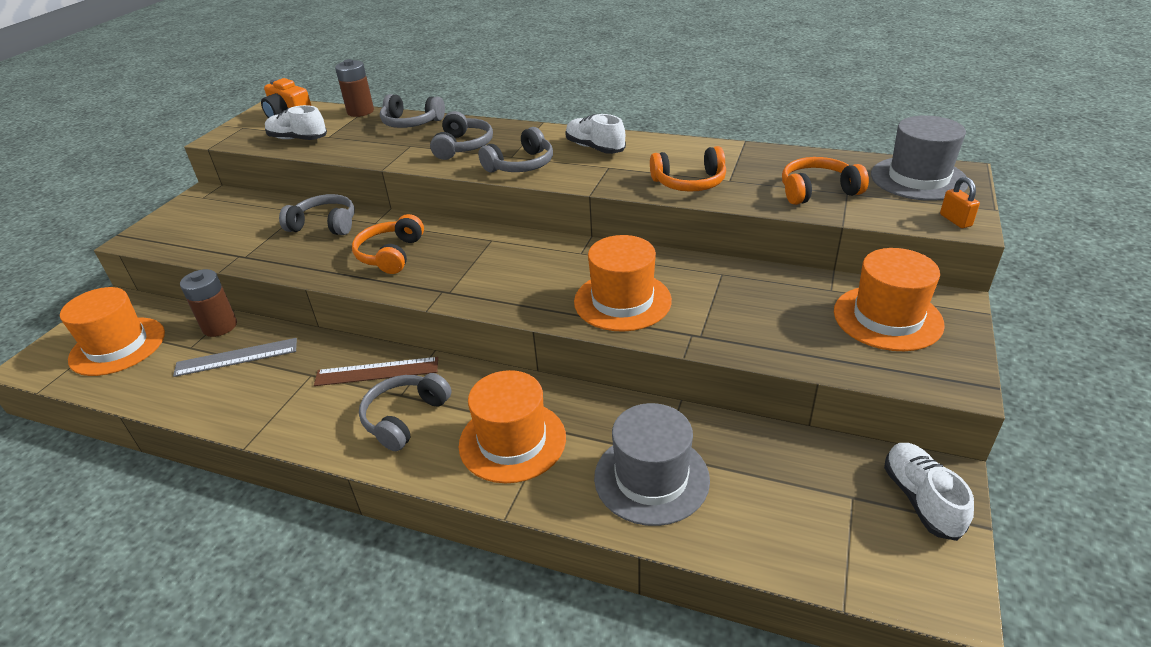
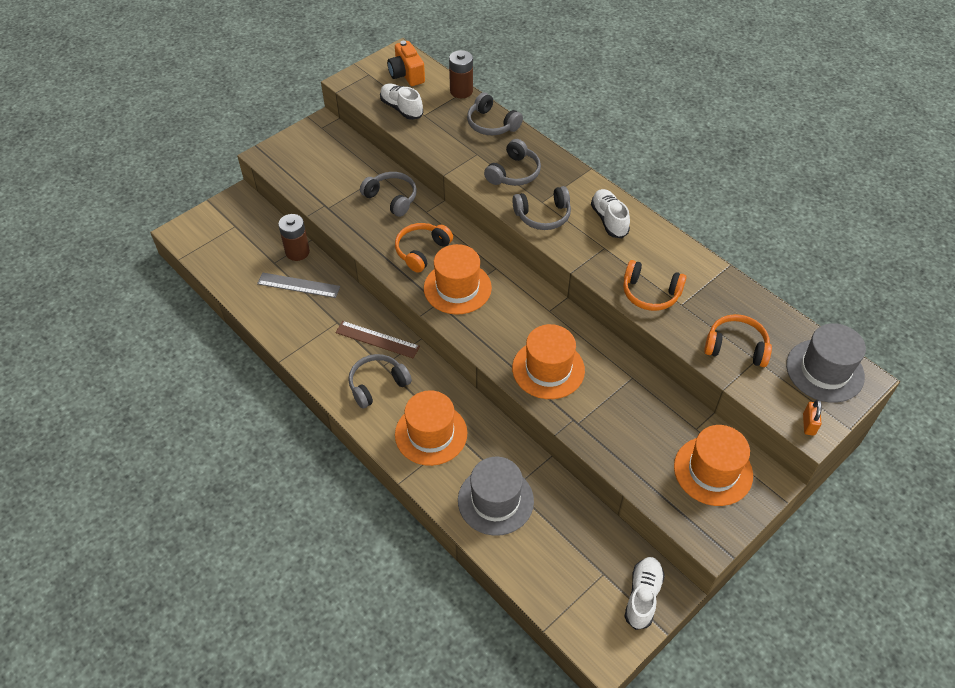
camera: 25 degrees right, 15 degrees up
(117, 346) = (232, 241): orange hat -> orange hat (457, 288)

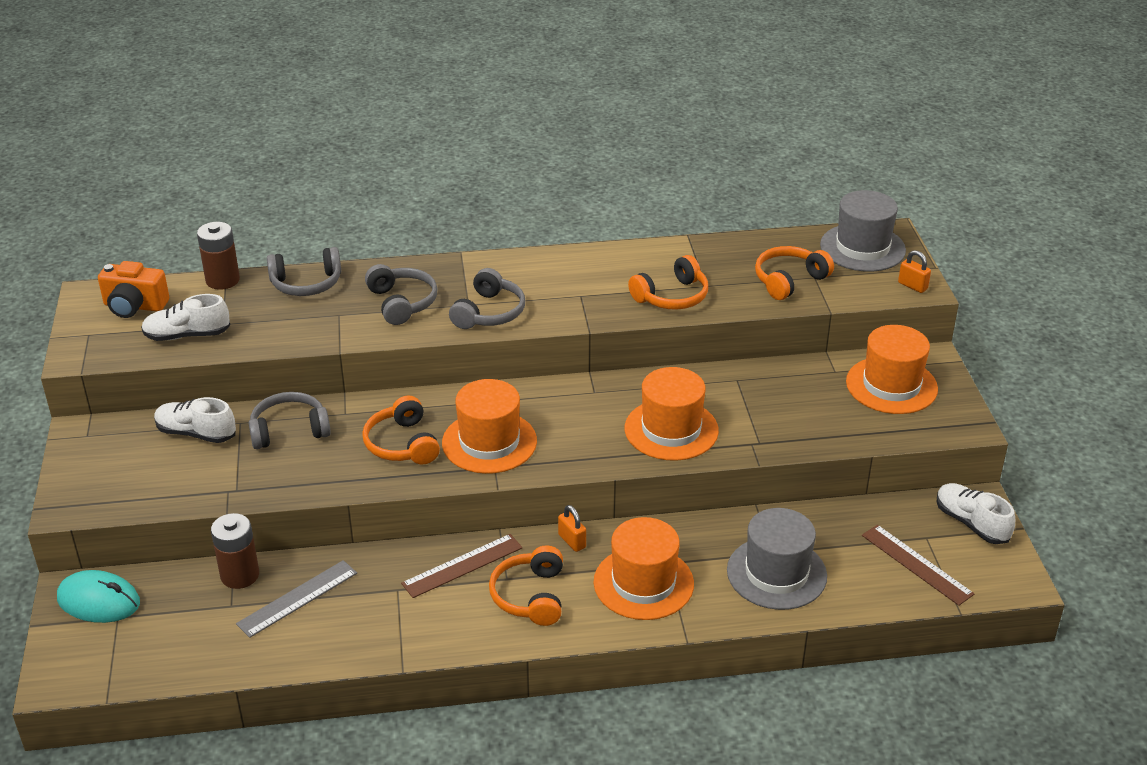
camera: 55 degrees left, 15 degrees down
(240, 212) = (99, 601): none -> turquoise mouse
(377, 384) = (530, 596): grey headphones -> orange headphones
(438, 378) = (572, 541): none -> orange padlock
(570, 580) = (916, 564): none -> brown ruler
(609, 220) = (547, 275): white shoe -> white shoe (196, 433)

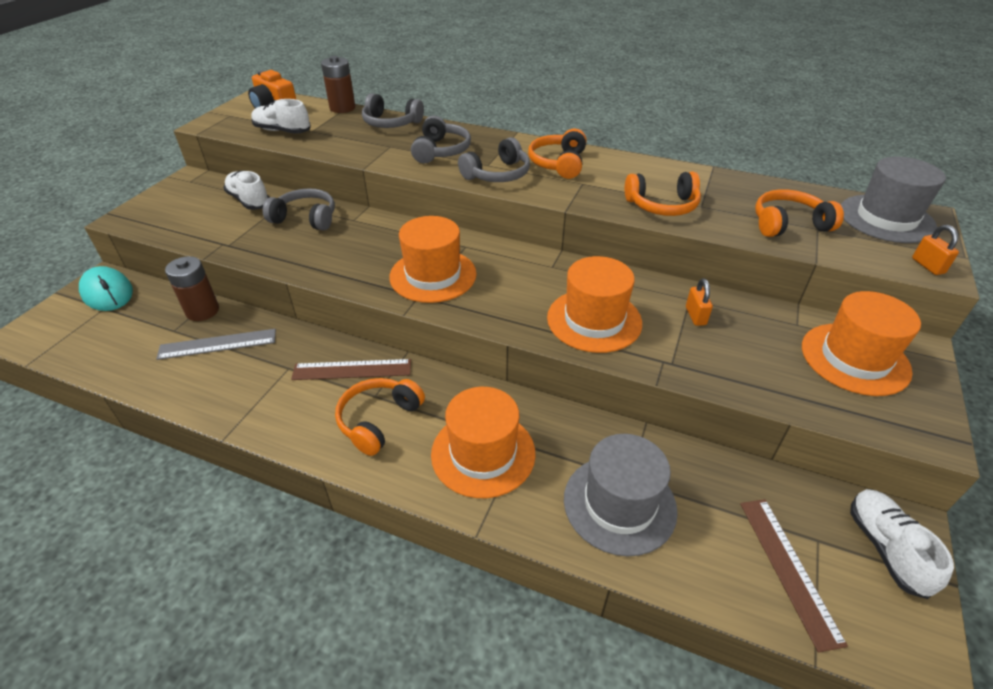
camera: 30 degrees right, 5 degrees up
(402, 444) = (368, 254): orange headphones -> orange headphones (558, 163)
(572, 541) = (454, 386): orange padlock -> orange padlock (695, 316)

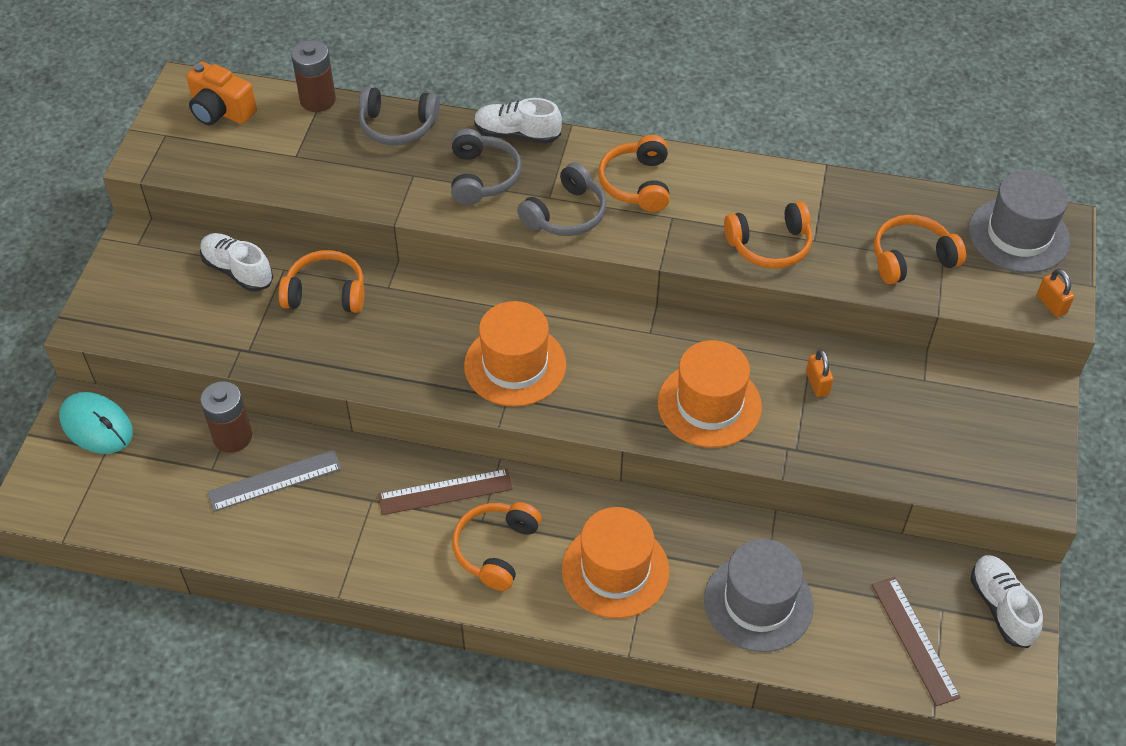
camera: 10 degrees left, 10 degrees up
(282, 131) = (256, 161): white shoe -> white shoe (517, 134)
(306, 218) = (326, 293): grey headphones -> orange headphones
(854, 358) = (979, 417): orange hat -> none

